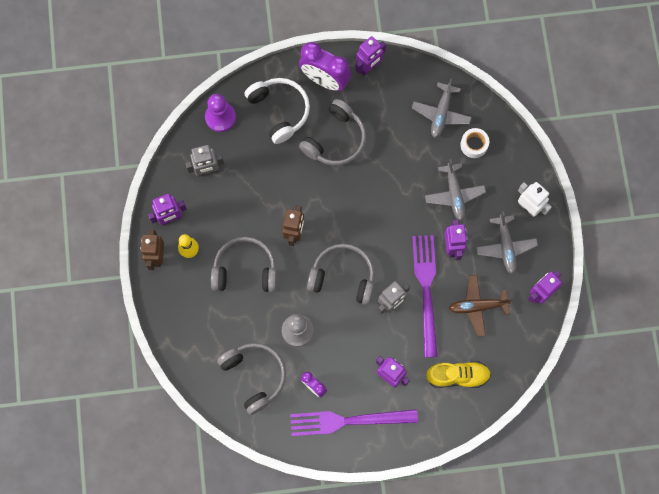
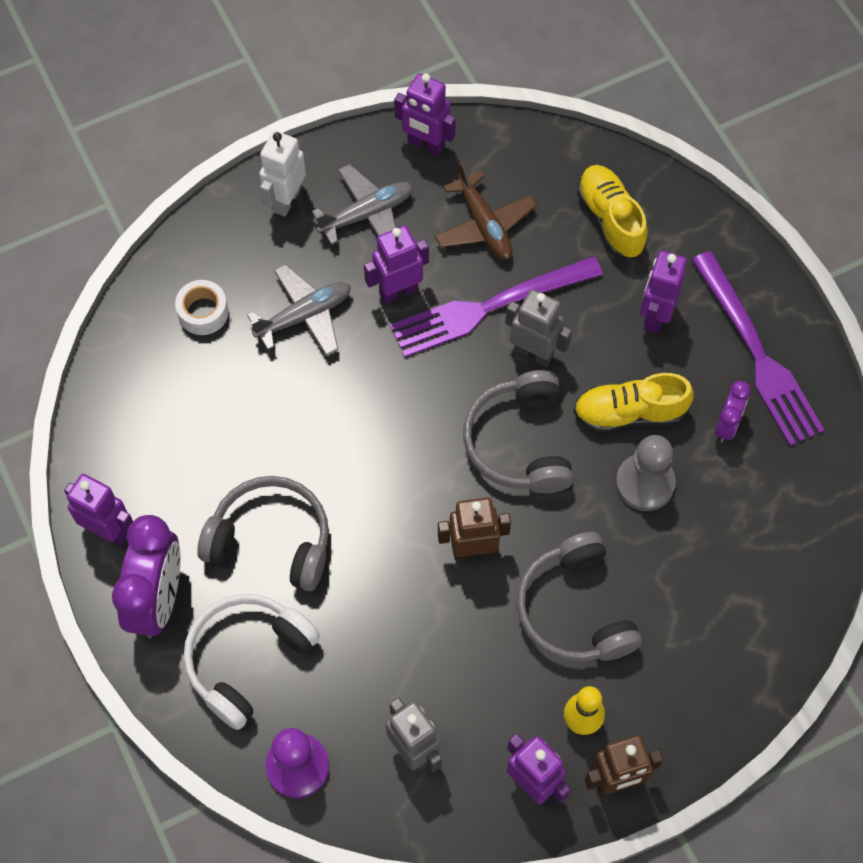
camera: 110 degrees left, 10 degrees down
(254, 376) = (754, 525): grey headphones -> none
(339, 339) = (629, 413): none -> yellow shoe
(441, 113) = (161, 381): grey plane -> none

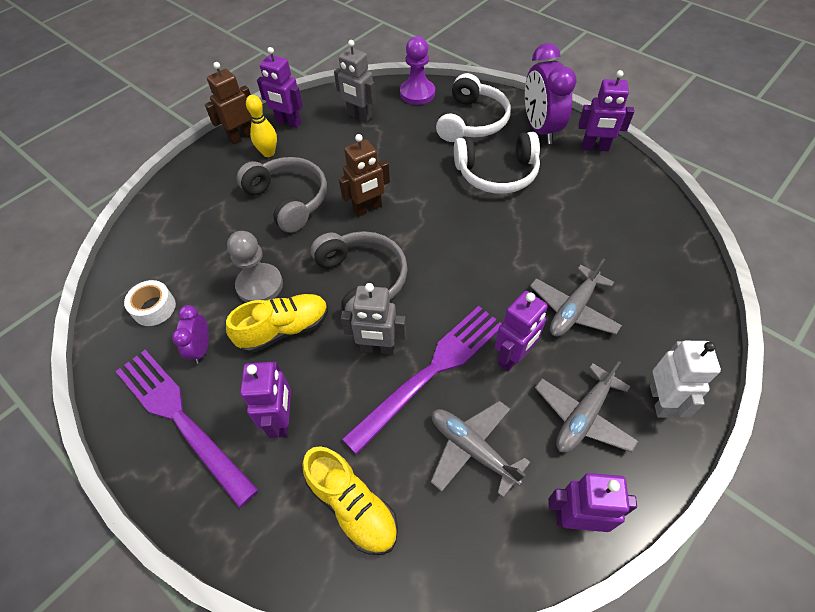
camera: 160 degrees right, 10 degrees down
(203, 312) = (648, 284): white tape -> white tape (154, 308)
(271, 540) = (497, 173): grey headphones -> white headphones
(484, 225) = (472, 449): brown plane -> grey plane

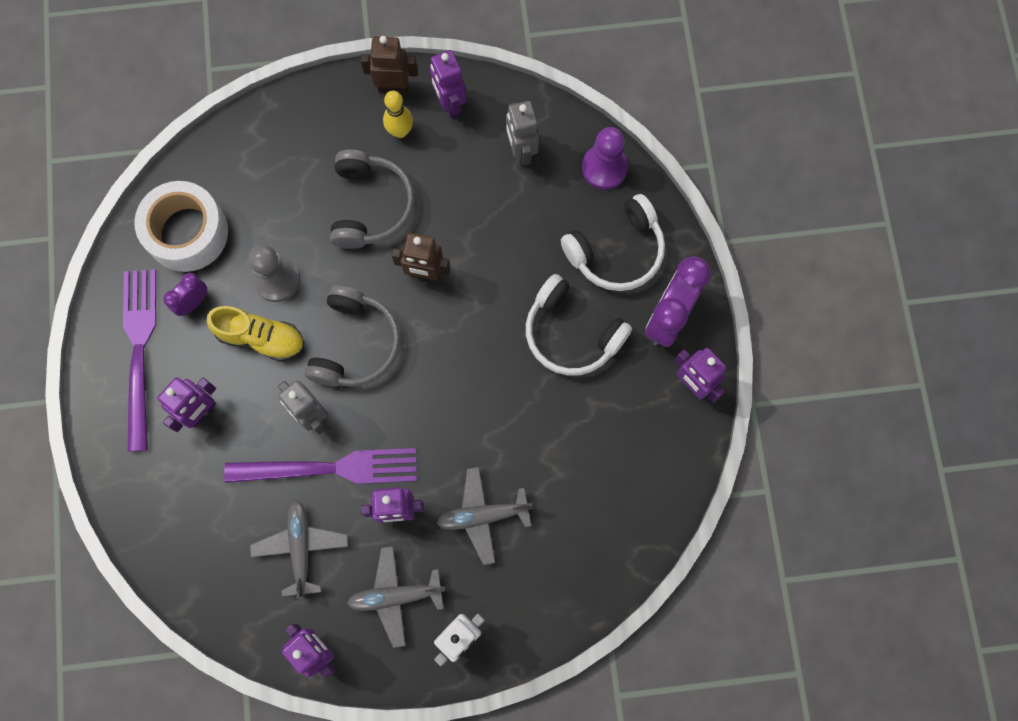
camera: 40 degrees right, 20 degrees up
(154, 308) = (187, 233): white tape -> white tape, size x1.97
(353, 506) = (194, 514): yellow shoe -> none

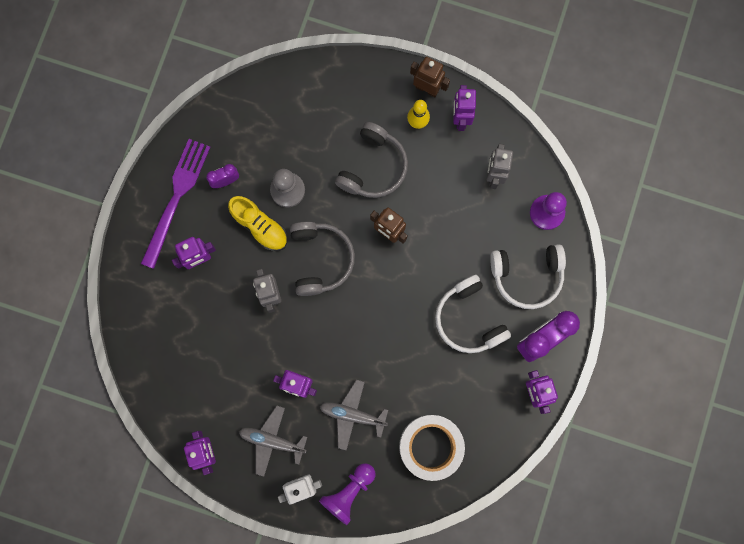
camera: 25 degrees right, 5 degrees up
(187, 233) = (242, 130): white tape -> white tape (430, 446)
(301, 548) = (225, 380): grey plane -> none
(330, 468) = (267, 336): purple fork -> none
(355, 344) = (320, 259): grey headphones -> grey headphones turned 45 degrees counterclockwise
(523, 615) = (349, 492): none -> purple pawn

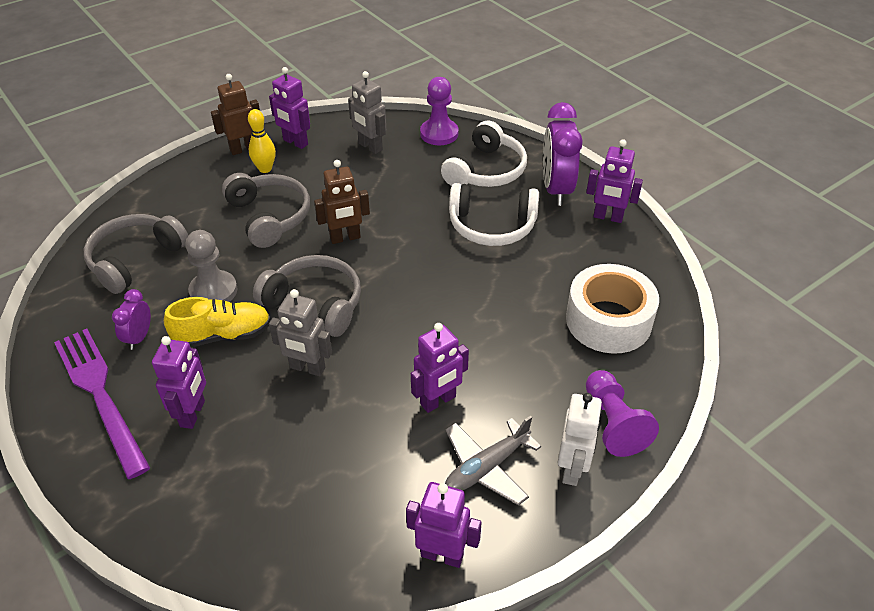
camera: 55 degrees left, 35 degrees down
(278, 119) = (135, 259): none -> grey headphones
(353, 415) = (518, 369): grey plane -> none

